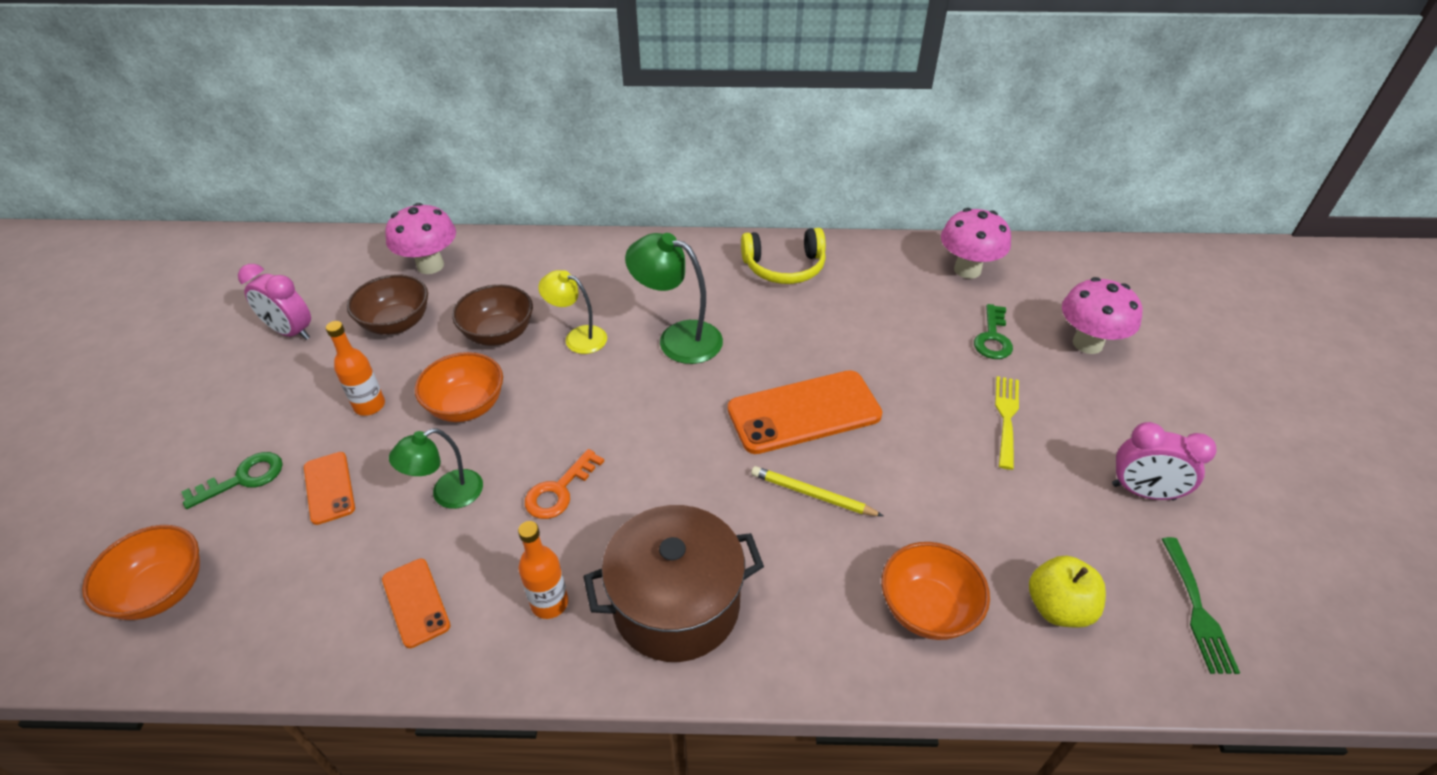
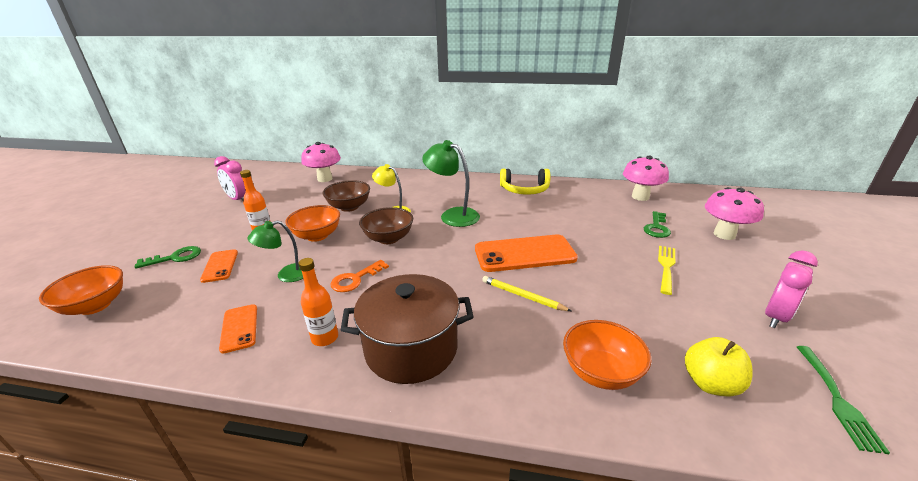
camera: 10 degrees right, 15 degrees down
(396, 323) = (295, 199): brown bowl -> brown bowl (388, 238)
(1143, 492) = (776, 317): pink clock -> pink clock turned 75 degrees counterclockwise

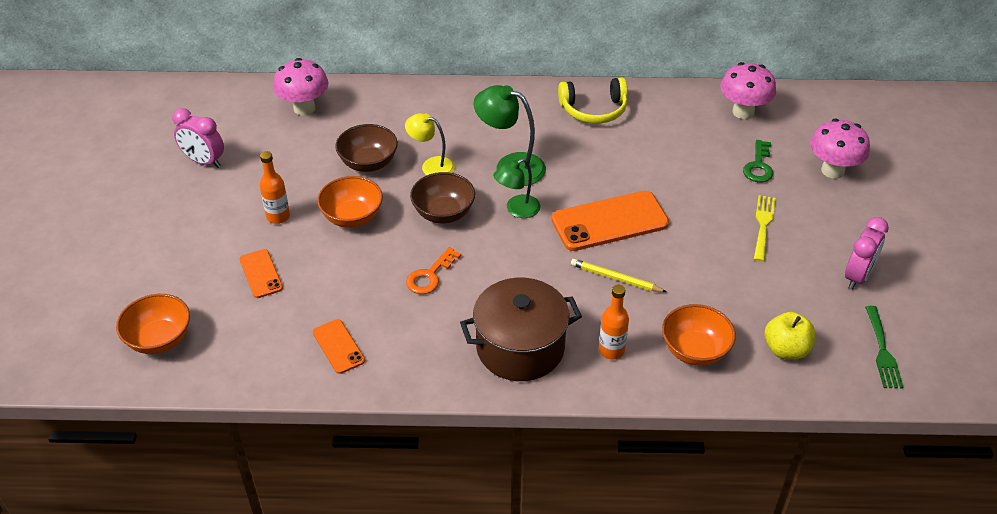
camera: 10 degrees left, 15 degrees up
(175, 258) = (196, 267): green key -> none
(286, 275) = (348, 278): green lamp -> green lamp (517, 210)
(325, 338) = (432, 347): orange bottle -> orange bottle (611, 350)

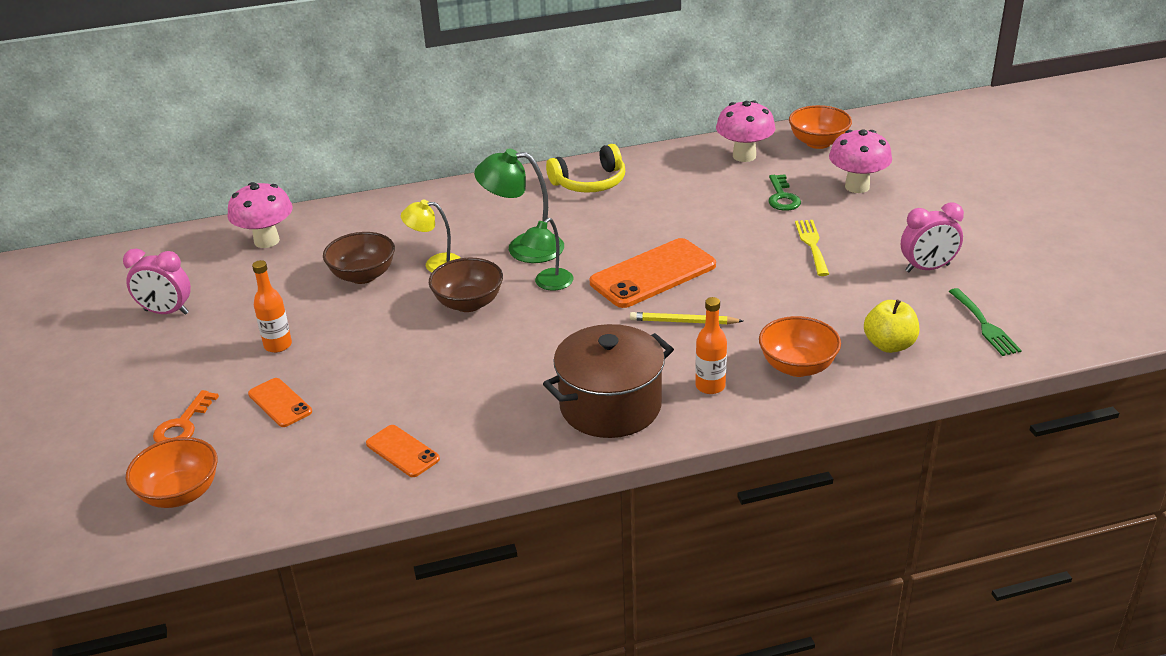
camera: 15 degrees left, 10 degrees down
(352, 217) = (366, 328): orange bowl -> orange bowl (818, 143)
(430, 276) = (479, 363): orange key -> orange key (182, 425)
(857, 276) = (927, 268): pink clock -> pink clock turned 60 degrees clockwise

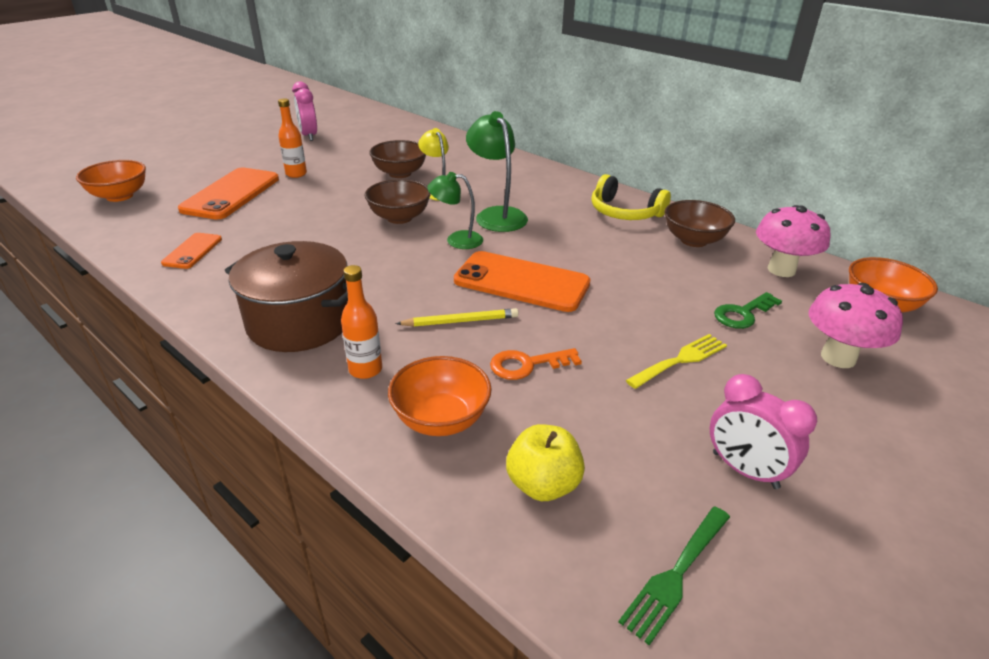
camera: 55 degrees right, 0 degrees up
(182, 425) = (193, 175): orange key -> orange key (527, 365)
(266, 241) = (411, 136): pink mushroom -> none
(280, 403) = (231, 194): orange phone -> orange phone, size x1.90
(668, 171) = (693, 240): none -> brown bowl
(683, 322) = (460, 321): yellow pencil -> yellow pencil turned 105 degrees clockwise

